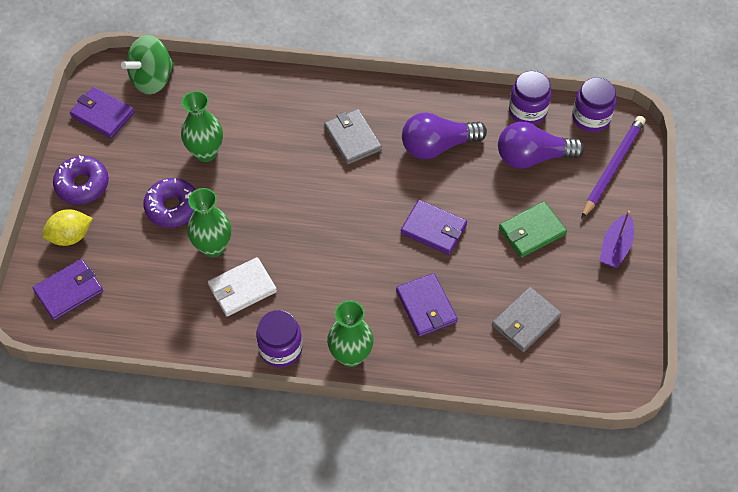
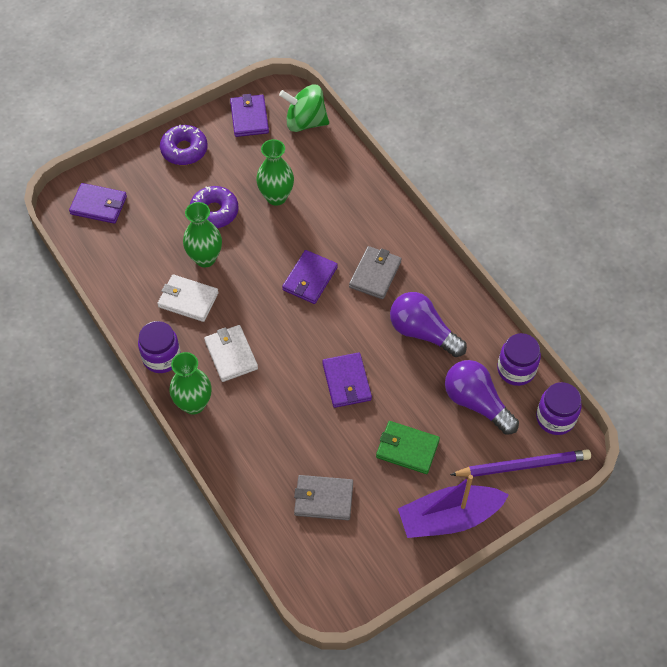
camera: 50 degrees right, 0 degrees up
(70, 236) = (139, 174): yellow lemon -> none
(329, 294) = (231, 355): none -> white wallet
(426, 306) = (276, 423): purple wallet -> purple wallet (310, 279)
(615, 247) = (449, 518): purple boat -> purple boat, size x1.68

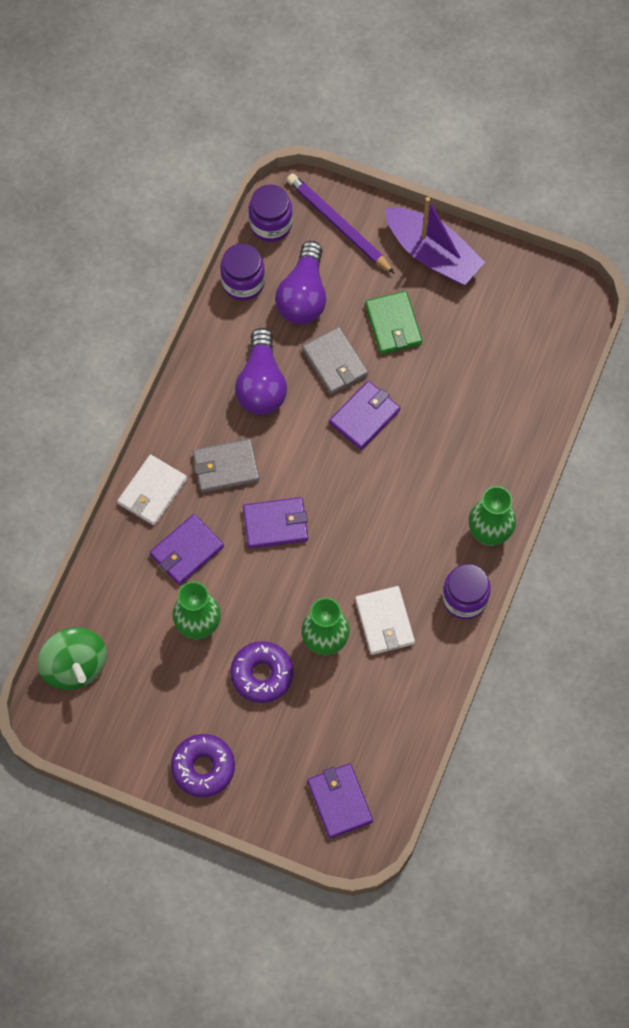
camera: 125 degrees left, 10 degrees up
(231, 355) = (414, 537): white wallet -> white wallet (152, 491)
(249, 117) = (109, 730): purple wallet -> purple wallet (186, 551)
(323, 499) = (493, 362): grey wallet -> grey wallet (335, 362)

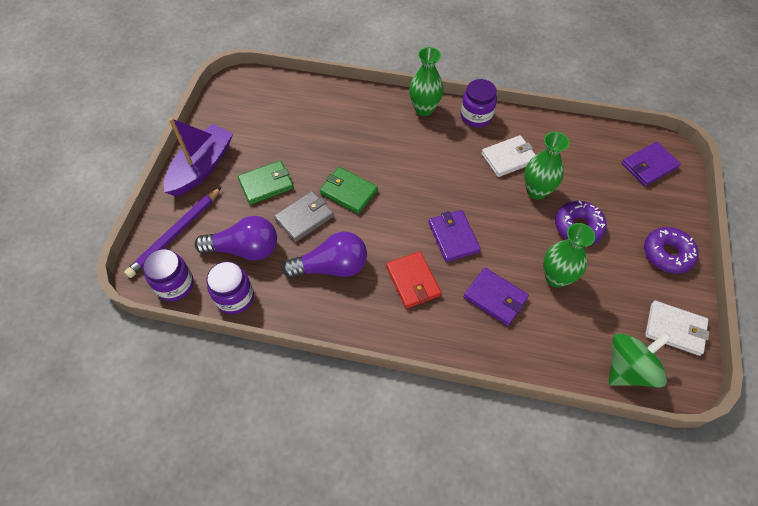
camera: 100 degrees left, 10 degrees down
(152, 491) = (449, 335): white wallet -> white wallet (675, 329)
(225, 467) = (413, 281): grey wallet -> red wallet
(364, 416) = (348, 192): purple wallet -> green wallet

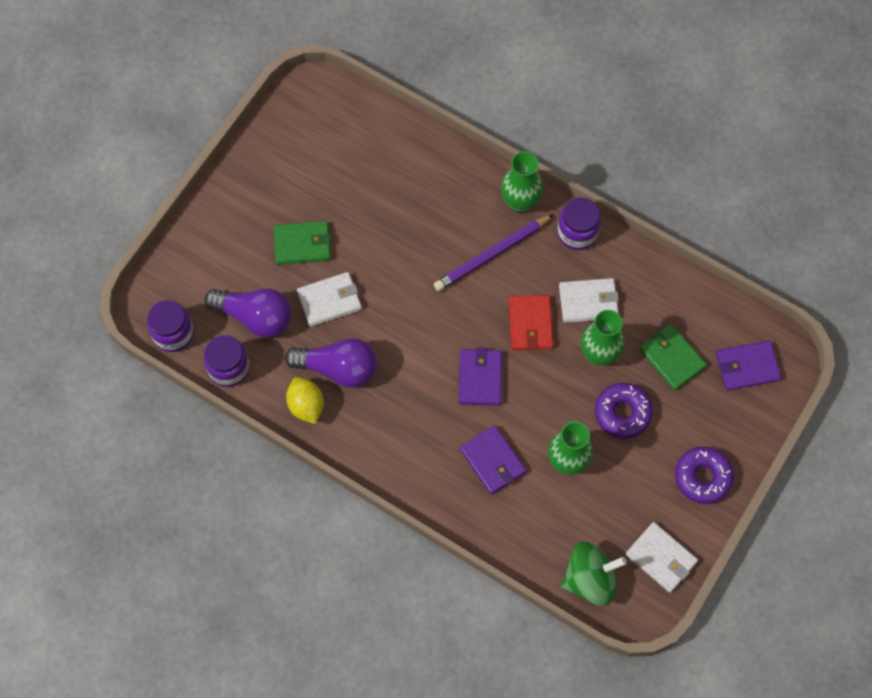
camera: 20 degrees right, 10 degrees up
(175, 233) = (189, 274): purple pencil -> purple pencil (492, 254)
(202, 167) = (238, 199): purple boat -> none
(304, 218) = (329, 300): grey wallet -> white wallet
(315, 306) = (306, 405): none -> yellow lemon
(348, 192) = (389, 284): green wallet -> green wallet (672, 358)
(413, 281) = (415, 413): red wallet -> red wallet (530, 324)

